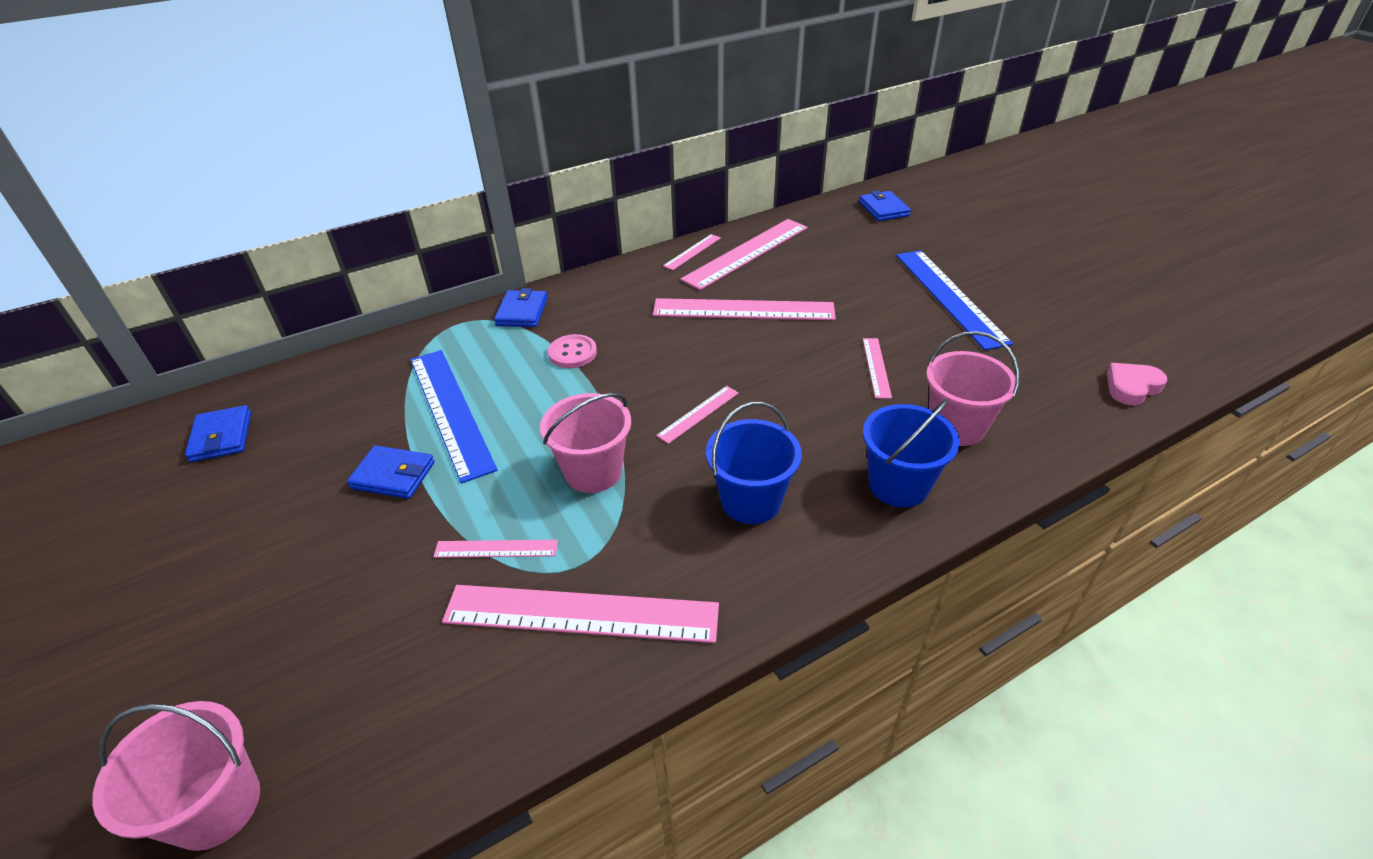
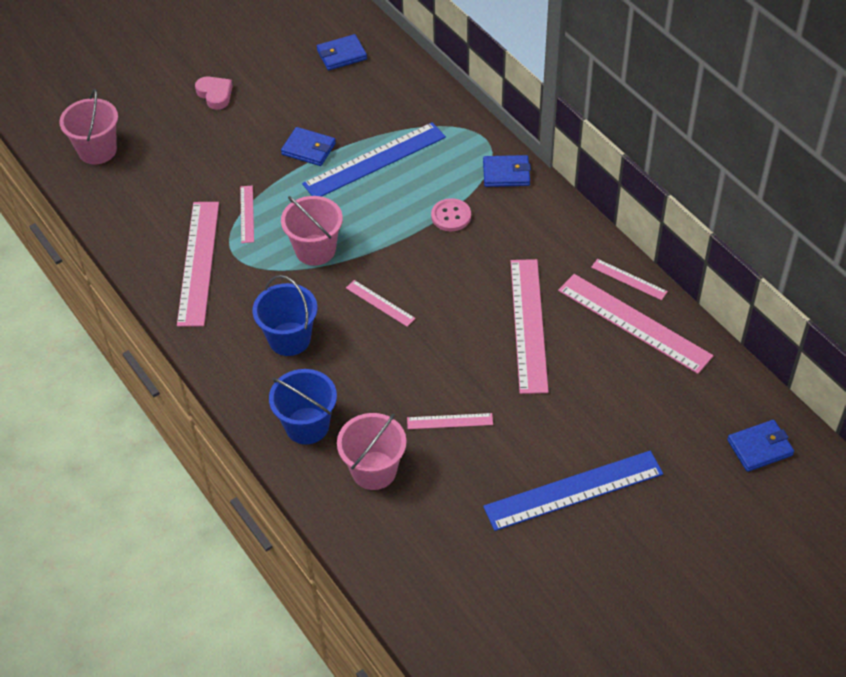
camera: 85 degrees right, 10 degrees up
(393, 475) = (309, 149): blue wallet -> blue wallet turned 75 degrees counterclockwise
(1131, 387) = (436, 614): pink heart -> pink heart (215, 94)

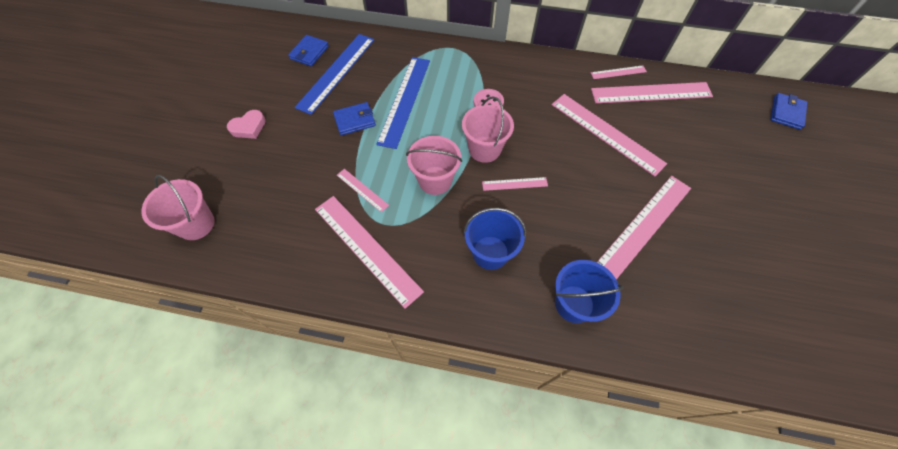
camera: 45 degrees left, 10 degrees up
(215, 94) = (249, 127): pink heart -> pink heart turned 135 degrees clockwise
(374, 470) = (648, 297): pink bucket -> pink bucket (484, 149)
(450, 421) = (644, 225): pink ruler -> pink ruler, size x2.07
(506, 173) = (487, 59): blue wallet -> none
(573, 490) = (753, 210): blue ruler -> blue ruler (336, 72)

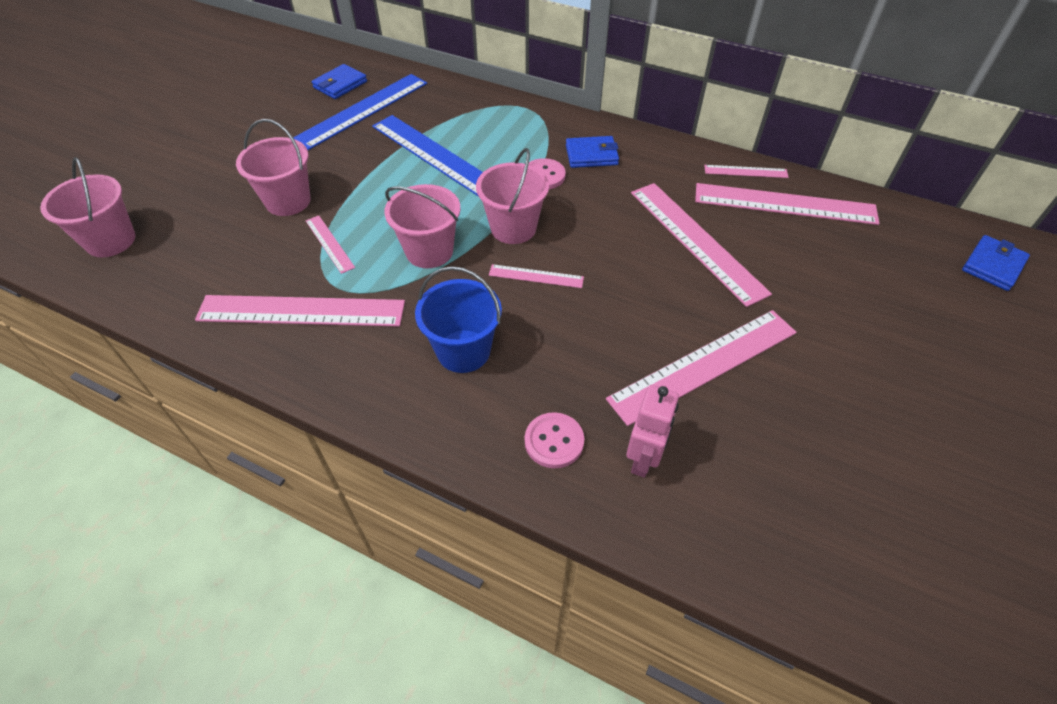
camera: 15 degrees right, 10 degrees down
(249, 127) = (227, 150): pink heart -> none
(316, 161) = (288, 201): none -> pink bucket
(355, 120) = (359, 165): blue wallet -> blue wallet (591, 155)
(366, 249) = (301, 311): pink ruler -> pink ruler turned 60 degrees counterclockwise
(404, 100) = (433, 155): blue ruler -> blue ruler turned 75 degrees counterclockwise
(574, 304) = (554, 441): blue bucket -> pink button
(632, 301) = (643, 459): none -> pink robot

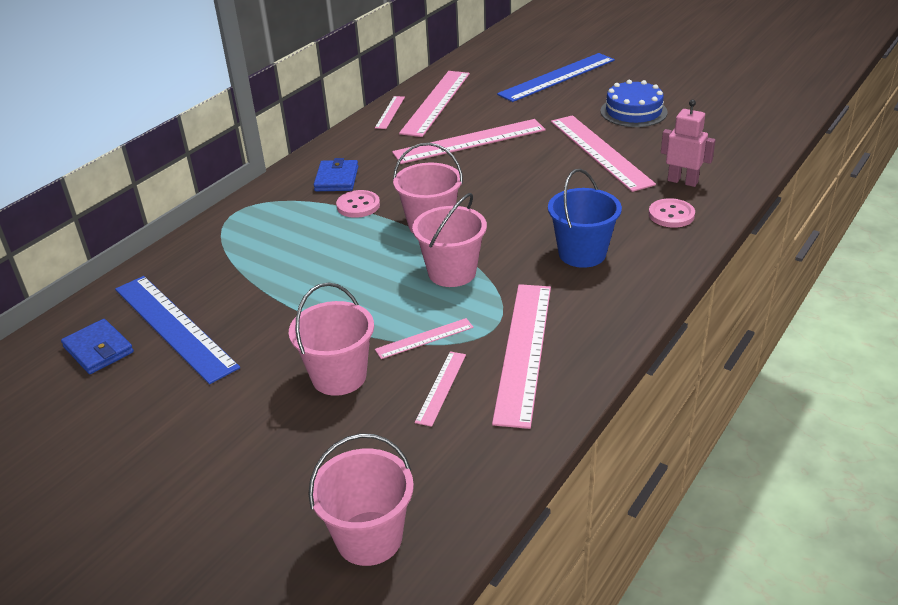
camera: 80 degrees left, 15 degrees down
(433, 155) = (294, 271): blue ruler -> blue ruler (557, 77)
(536, 276) = (497, 215): pink ruler -> pink ruler (441, 387)
(839, 404) = (633, 111): none -> blue cake
(992, 265) = (517, 47): blue wallet -> none

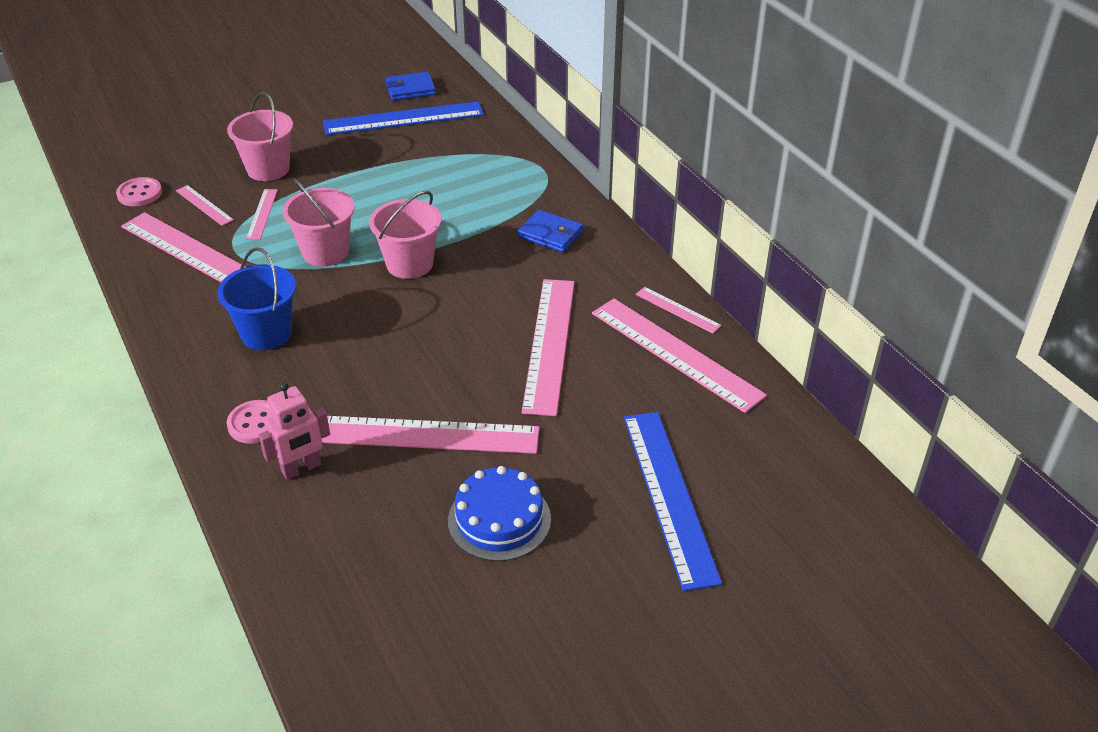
camera: 115 degrees right, 5 degrees up
(358, 205) = (486, 234): pink button -> pink button (139, 193)
(369, 538) = (126, 147): pink bucket -> none

